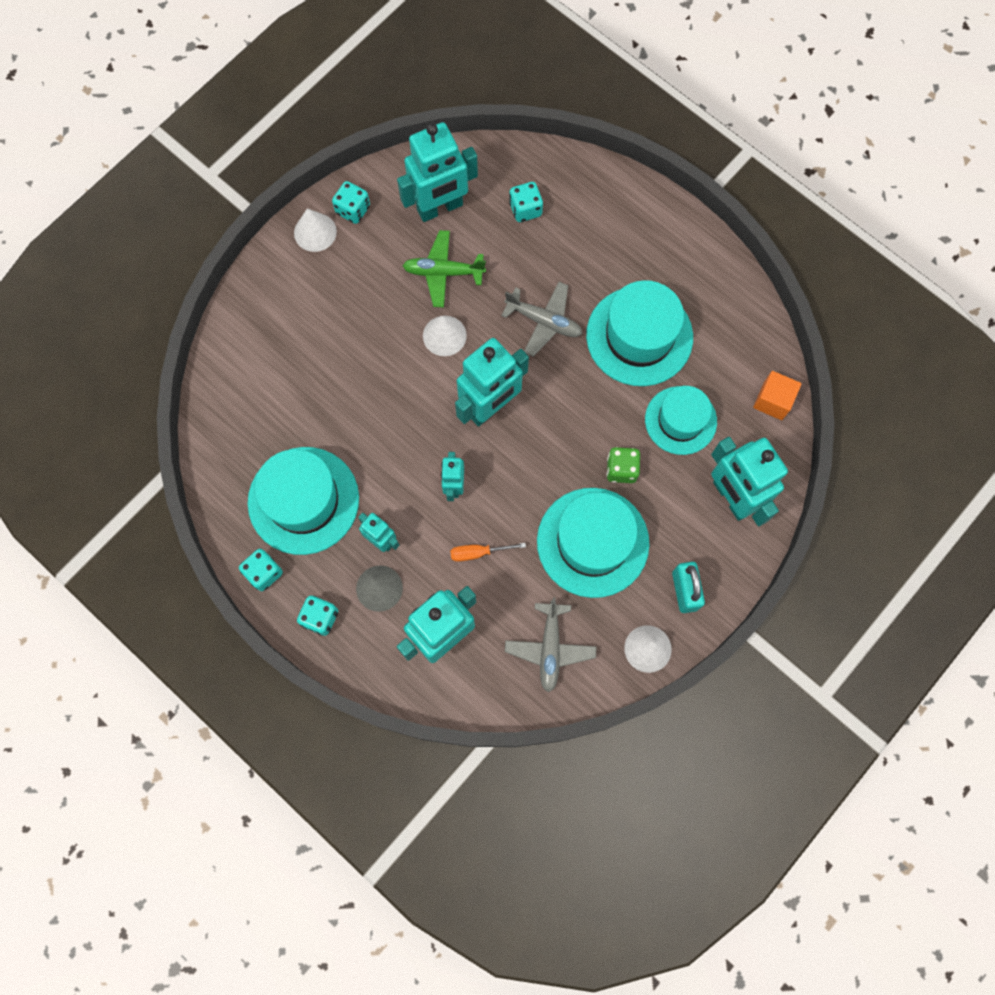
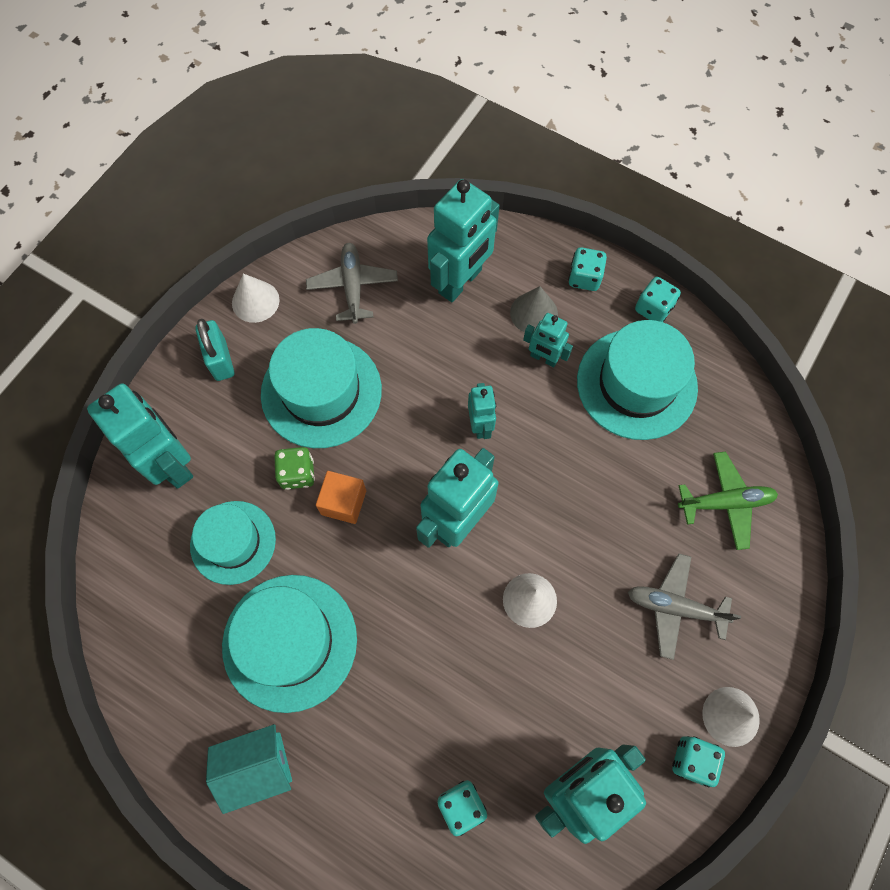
camera: 170 degrees right, 5 degrees down
(443, 272) = (550, 687): green plane -> green plane (725, 502)
(478, 553) = (440, 362): orange screwdriver -> none
(544, 321) = (411, 641): grey plane -> grey plane (674, 607)
(670, 256) = (257, 766): none -> turquoise house
(773, 401) = (122, 585): orange cube -> orange cube (343, 502)

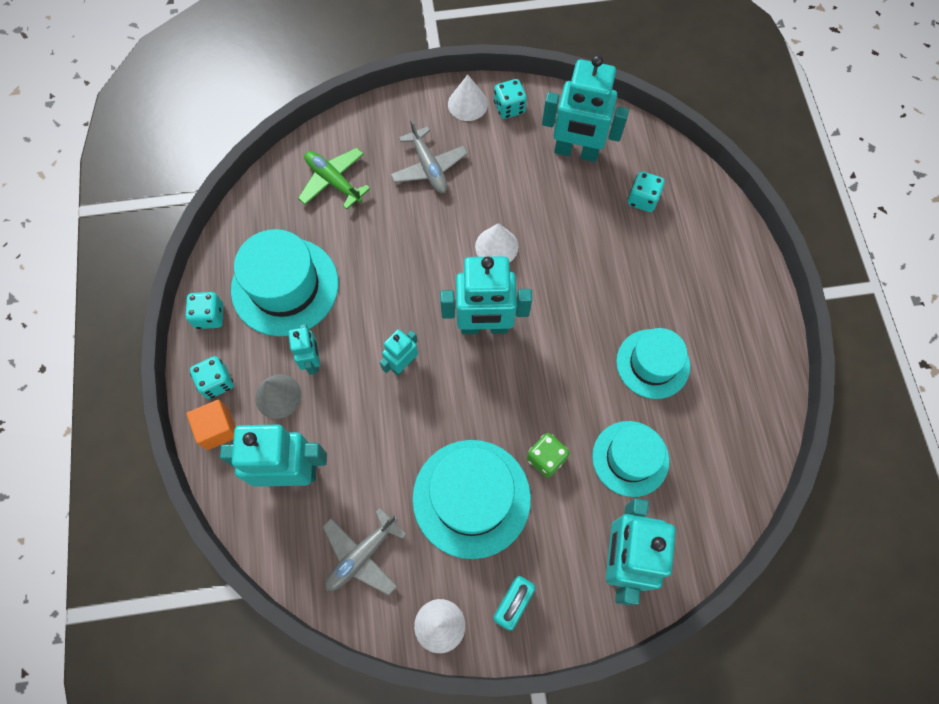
camera: 130 degrees left, 0 degrees up
(257, 766) = (733, 320): turquoise house -> none
(290, 642) = (653, 363): turquoise hat -> turquoise hat, size x0.66
(343, 502) = (537, 408): orange cube -> orange cube (218, 429)

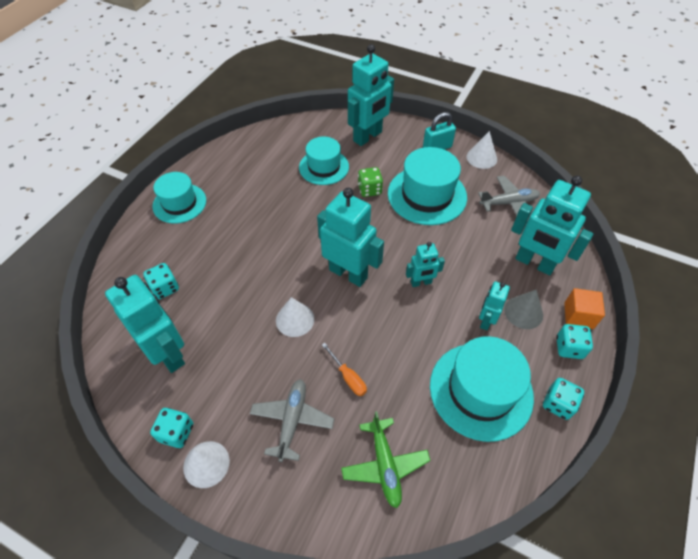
camera: 145 degrees left, 15 degrees down
(409, 226) = (348, 377): none -> orange screwdriver
(653, 363) = (266, 198): turquoise hat -> turquoise hat (179, 203)

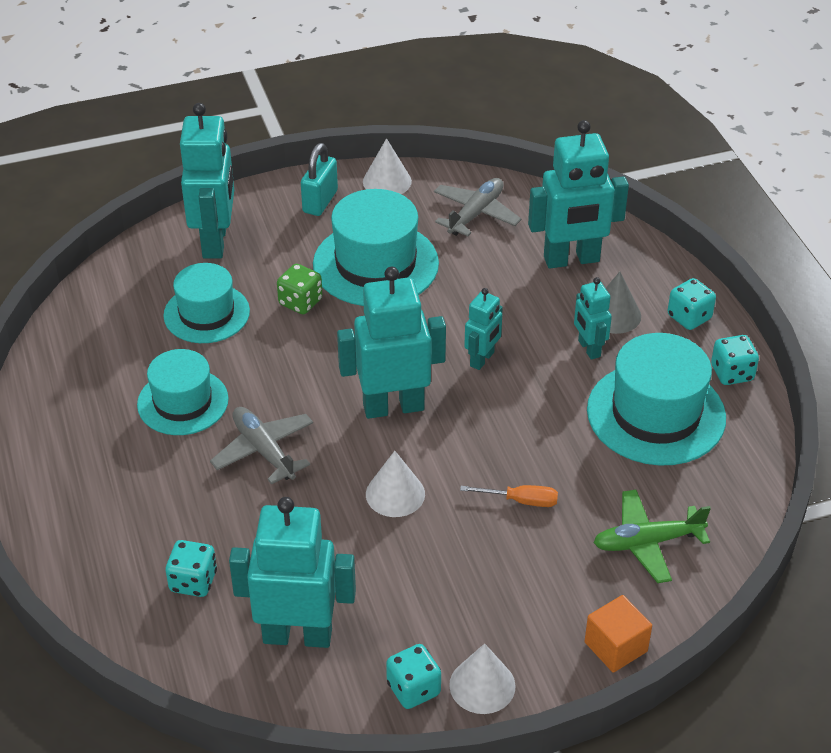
camera: 45 degrees left, 10 degrees down
(179, 203) = (68, 483): turquoise hat -> turquoise hat (183, 402)
(292, 420) = (516, 581): grey plane -> grey plane (264, 450)
(385, 465) = (647, 542): green plane -> green plane turned 135 degrees clockwise
(578, 315) = (666, 281): orange cube -> orange cube (615, 647)

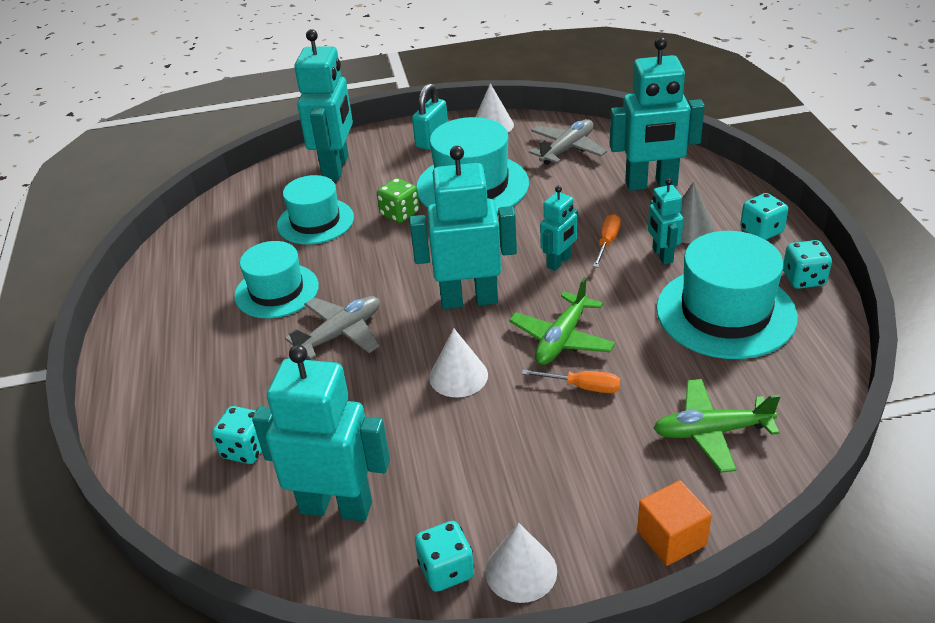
camera: 10 degrees right, 5 degrees down
(264, 450) = (341, 334): grey plane -> grey plane turned 75 degrees clockwise
(495, 449) = (562, 339): none -> green plane
(530, 334) = (607, 242): none -> orange screwdriver

